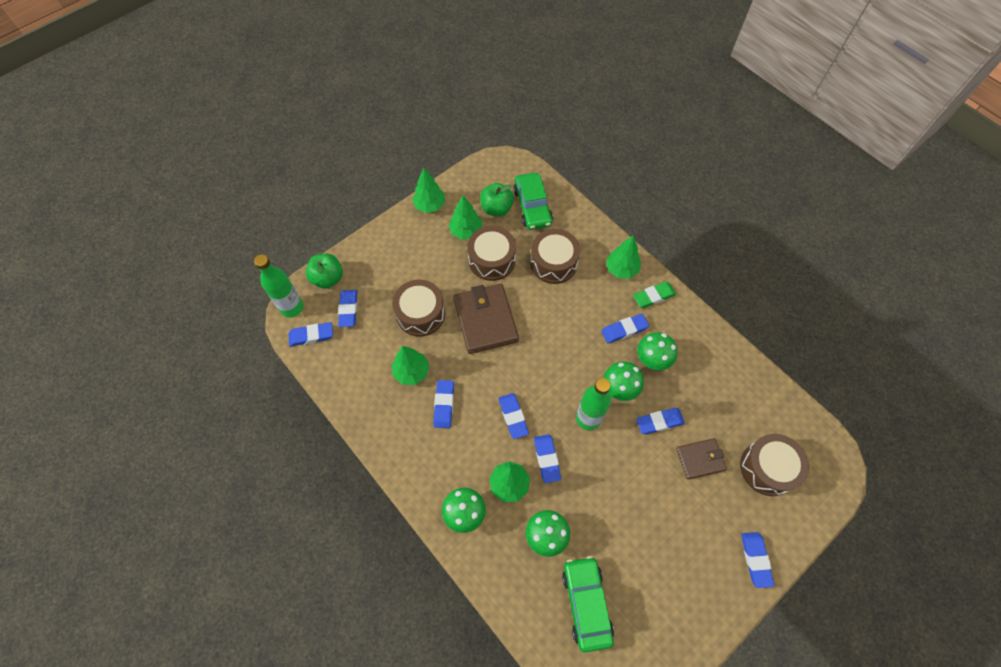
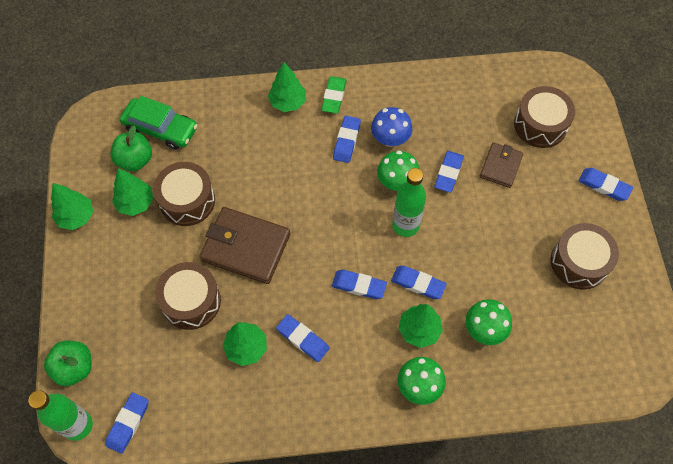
camera: 55 degrees left, 0 degrees up
(348, 309) = (129, 368): blue eraser -> none
(553, 263) = (235, 151): brown drum -> brown drum (579, 262)
(586, 603) = (560, 335): green car -> none
(652, 359) = (390, 139): green mushroom -> blue mushroom

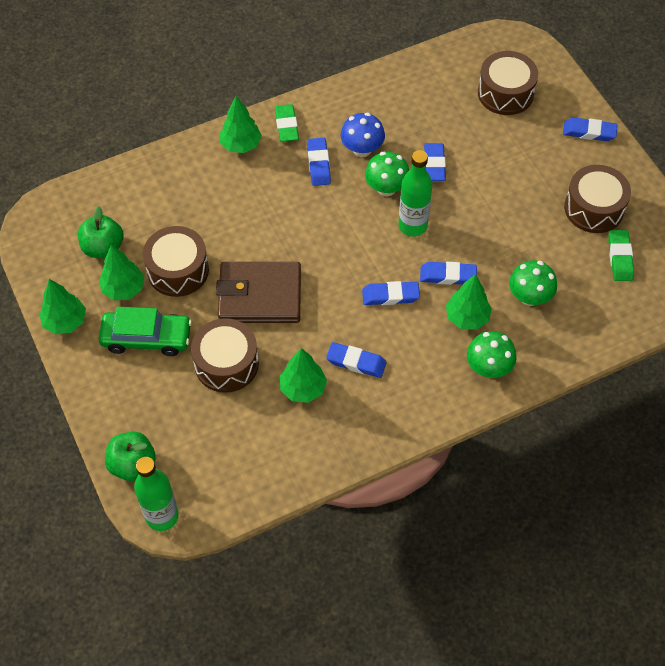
camera: 20 degrees left, 5 degrees down
(128, 423) = (213, 497): blue eraser -> none
(161, 129) = (117, 209): green car -> green car (146, 338)
(500, 166) = (482, 143): brown wallet -> none
(585, 319) = (620, 258): none -> green eraser

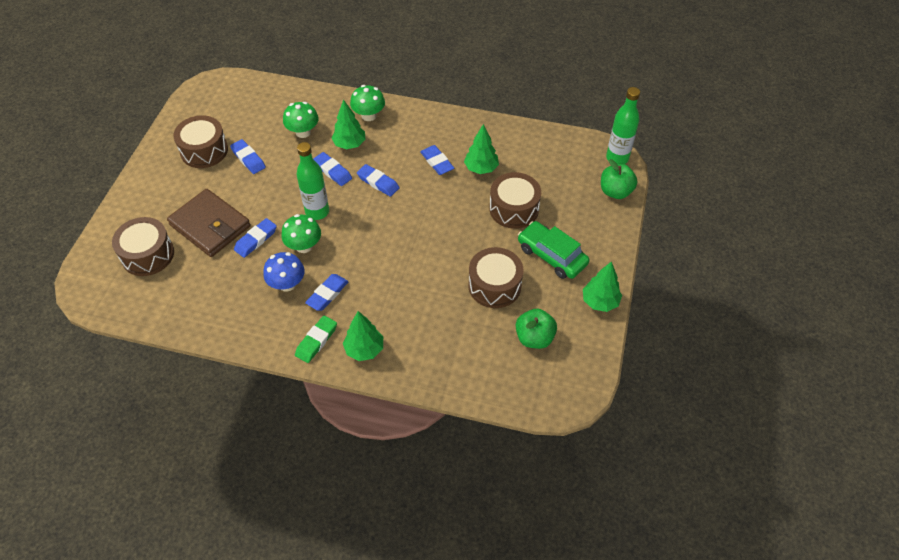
camera: 140 degrees left, 5 degrees down
(124, 289) = (542, 298): green tree -> none
(260, 296) = (456, 234): brown wallet -> brown wallet (210, 225)
(589, 132) = (139, 193): blue eraser -> blue eraser (248, 159)
(620, 258) = (229, 118): green eraser -> none

